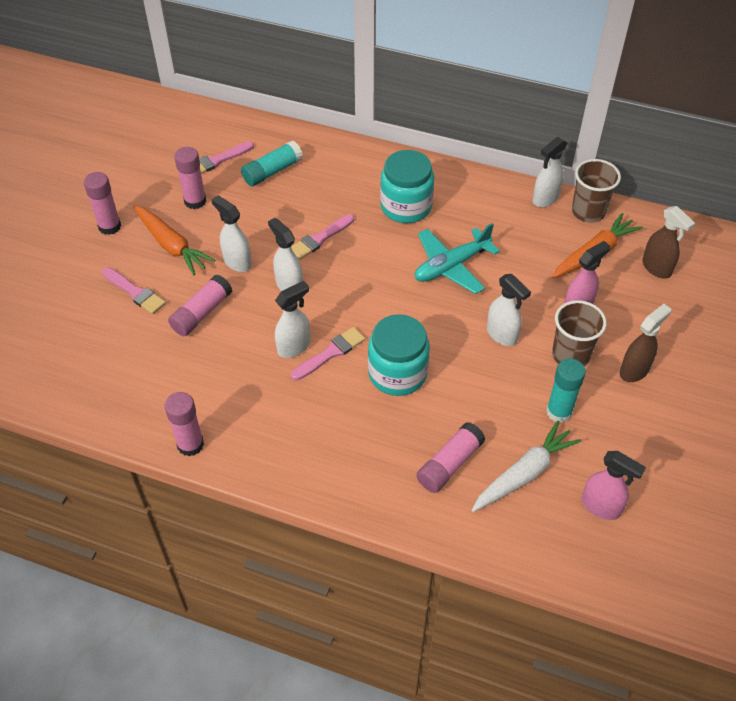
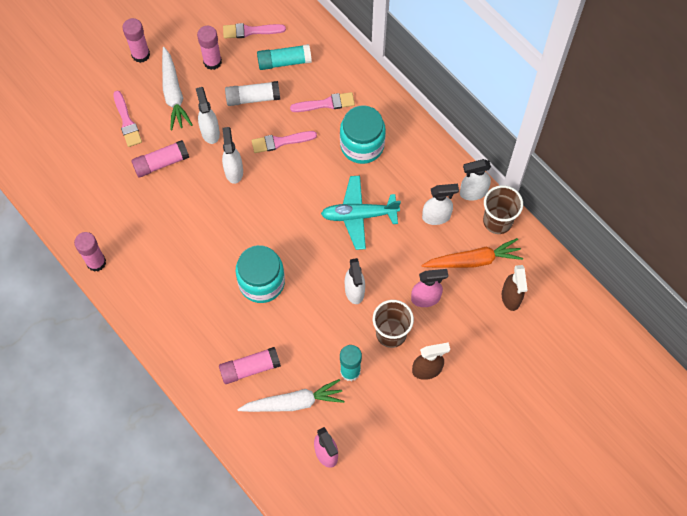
camera: 30 degrees right, 15 degrees up
(171, 245) = (173, 93): orange carrot -> white carrot
(262, 214) = (253, 98): none -> white glue stick
(294, 347) = (206, 224): white spray bottle -> white spray bottle (436, 217)
(330, 353) = (227, 242): pink brush -> pink brush (325, 104)

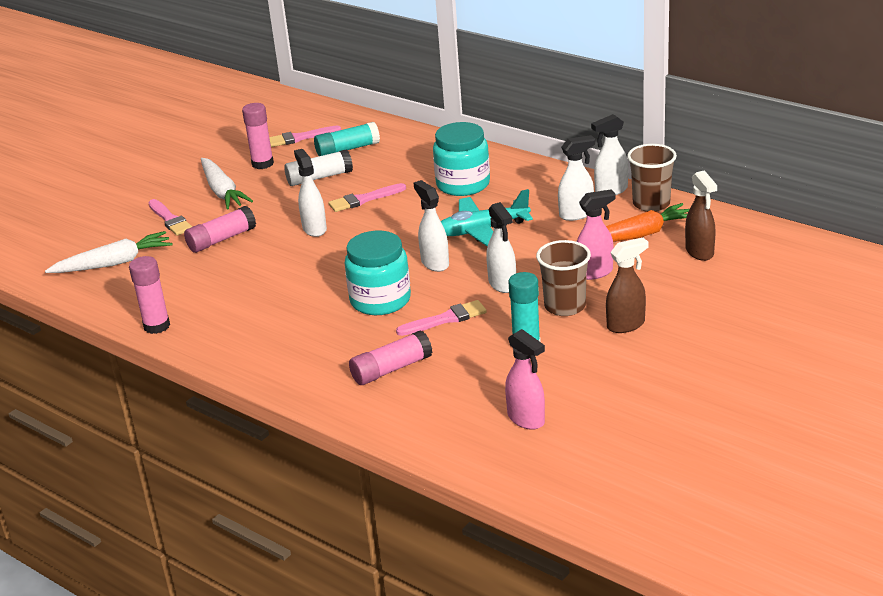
camera: 10 degrees left, 35 degrees down
(140, 54) = (175, 174): pink glue stick -> none
(210, 132) = (275, 208): white spray bottle -> white spray bottle (434, 263)
(293, 402) = (462, 385): white carrot -> white carrot (114, 263)
(325, 104) = (407, 166): pink brush -> pink brush (445, 319)

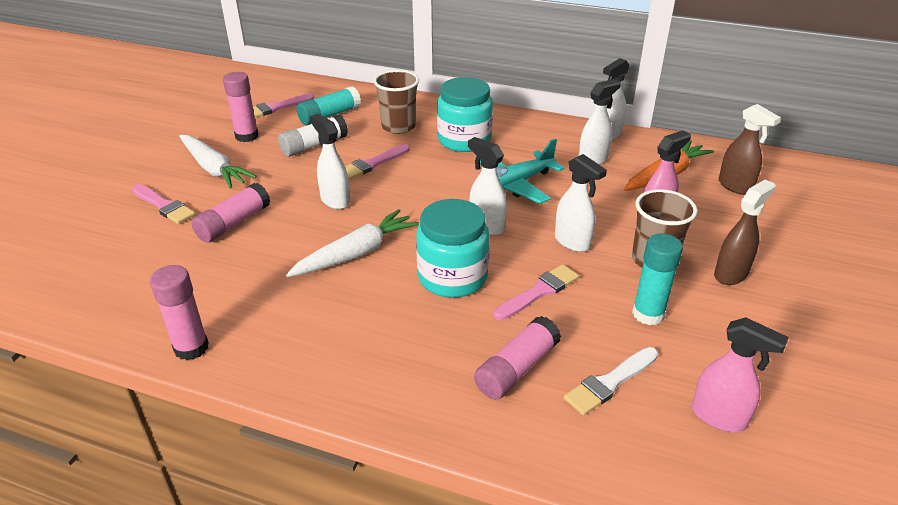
camera: 20 degrees left, 5 degrees up
(114, 263) = (109, 267): white carrot -> white carrot (356, 253)
(458, 387) = (610, 382): none -> white brush
(651, 204) = (653, 144): brown cup -> brown cup (398, 127)

